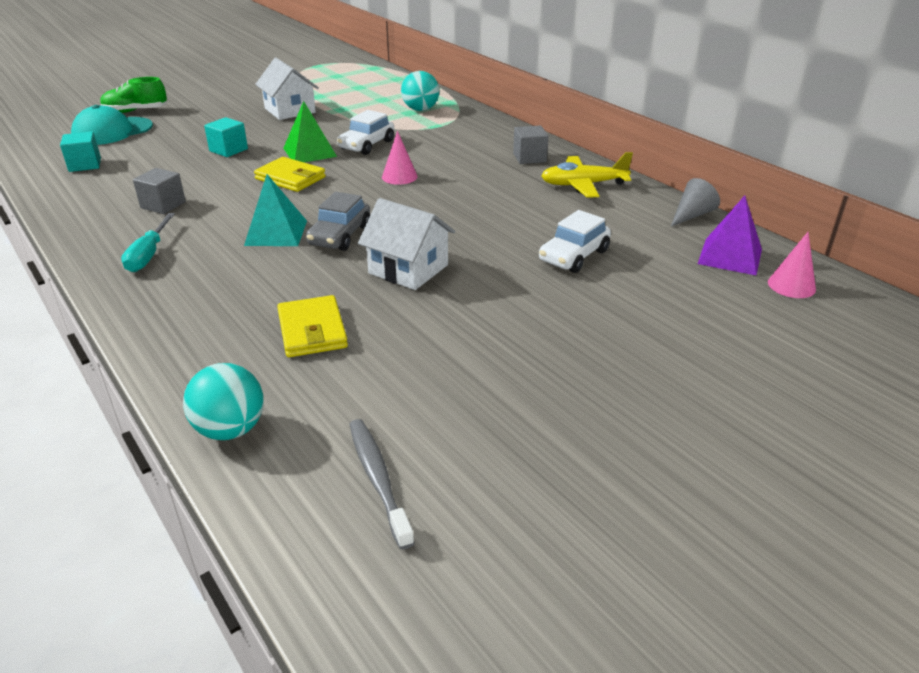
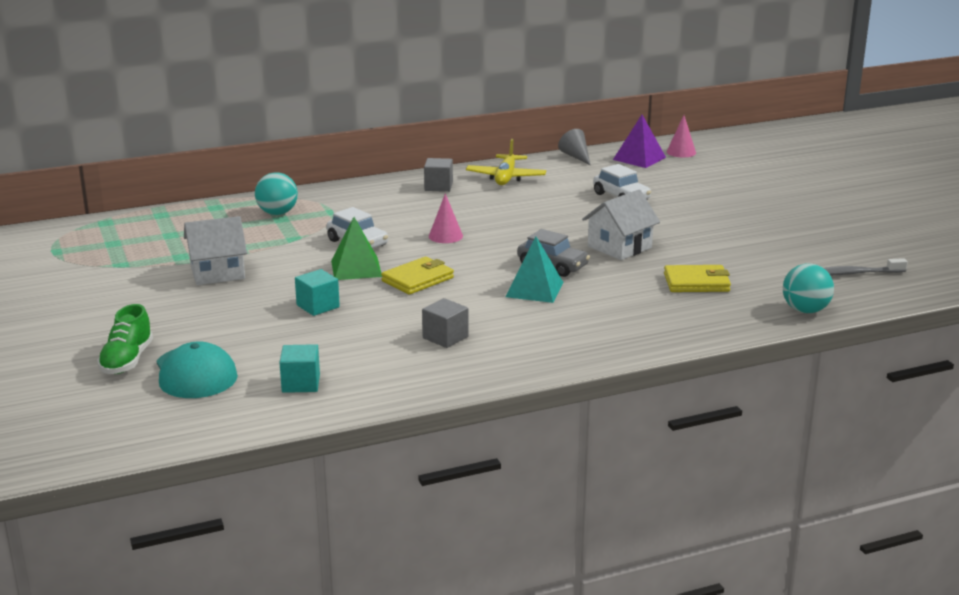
camera: 75 degrees left, 10 degrees down
(149, 255) = (552, 341): turquoise screwdriver -> none

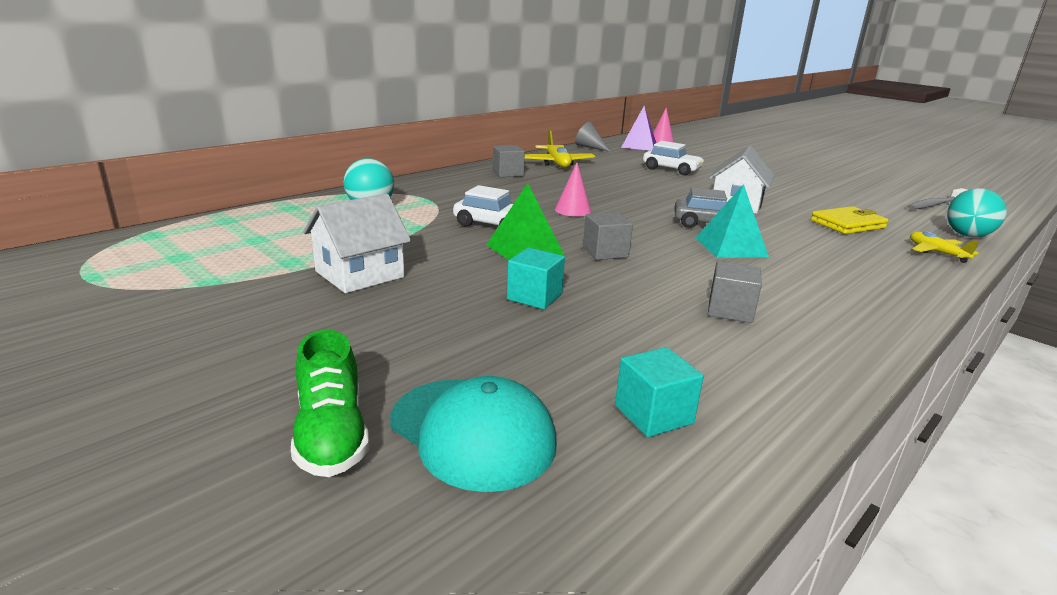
camera: 25 degrees left, 0 degrees up
(417, 279) = (605, 252): yellow wallet -> grey cube
(728, 321) = (936, 253): none -> yellow plane

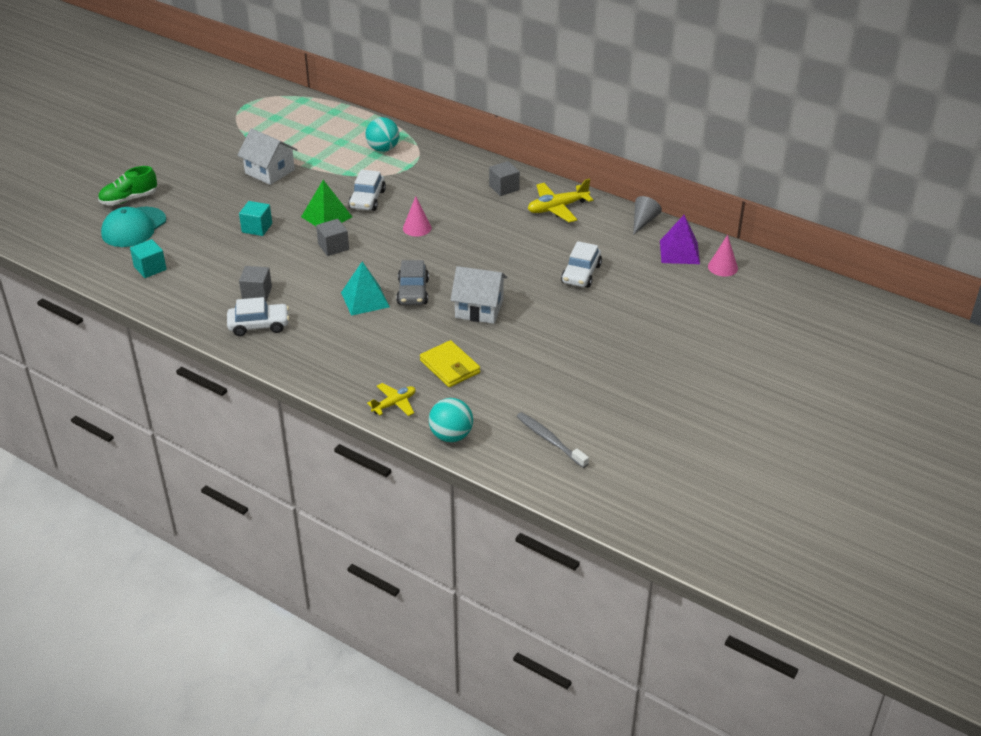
camera: 80 degrees right, 15 degrees up
(817, 315) = (259, 325): none -> white car

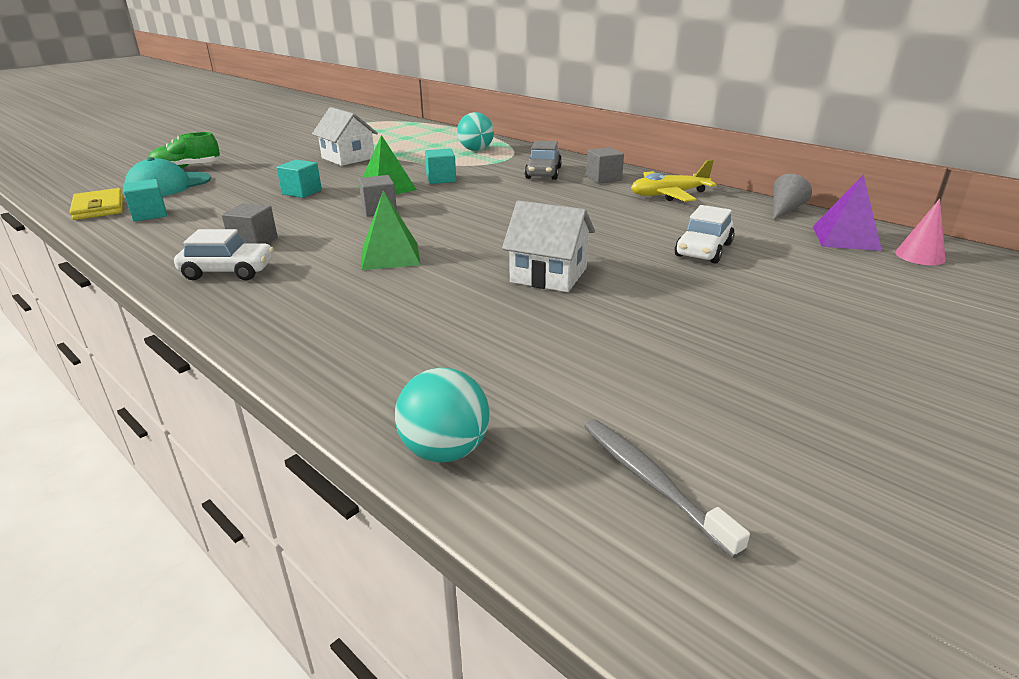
camera: 10 degrees right, 10 degrees down
(365, 299) = (390, 256): turquoise pyramid -> green pyramid
(367, 199) = (441, 179): white car -> turquoise cube
(394, 404) = (363, 384): yellow plane -> none
(413, 292) = (459, 253): grey car -> grey car (543, 173)
(417, 228) = (489, 201): pink cone -> none
(450, 366) = (481, 339): yellow wallet -> yellow wallet (99, 208)

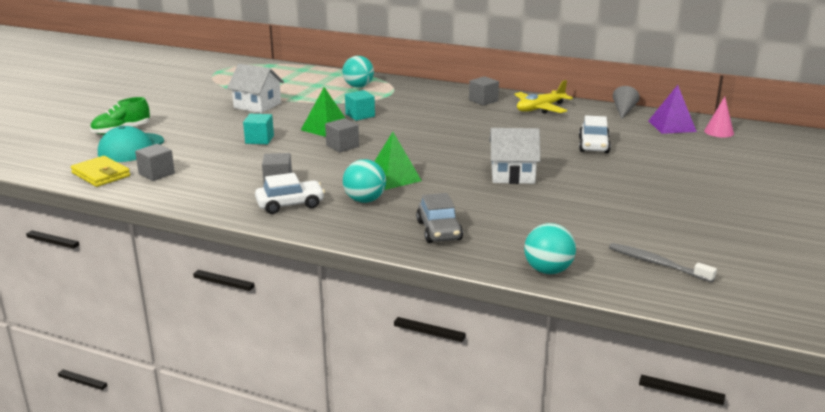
camera: 20 degrees left, 5 degrees down
(149, 214) = (156, 174): turquoise cube -> grey cube
(320, 280) = (365, 200): none -> turquoise ball
(543, 173) = (434, 101): grey car -> grey car (439, 231)

